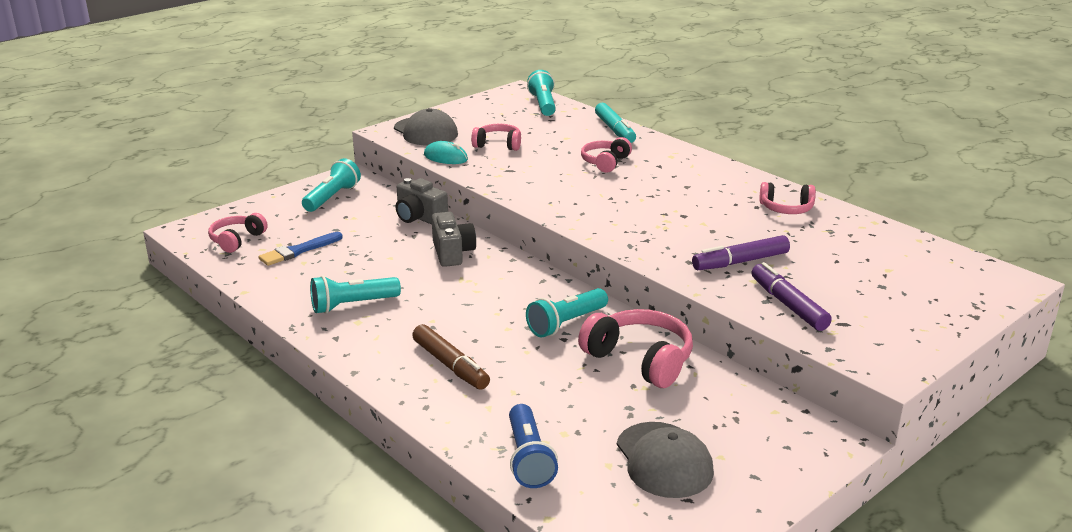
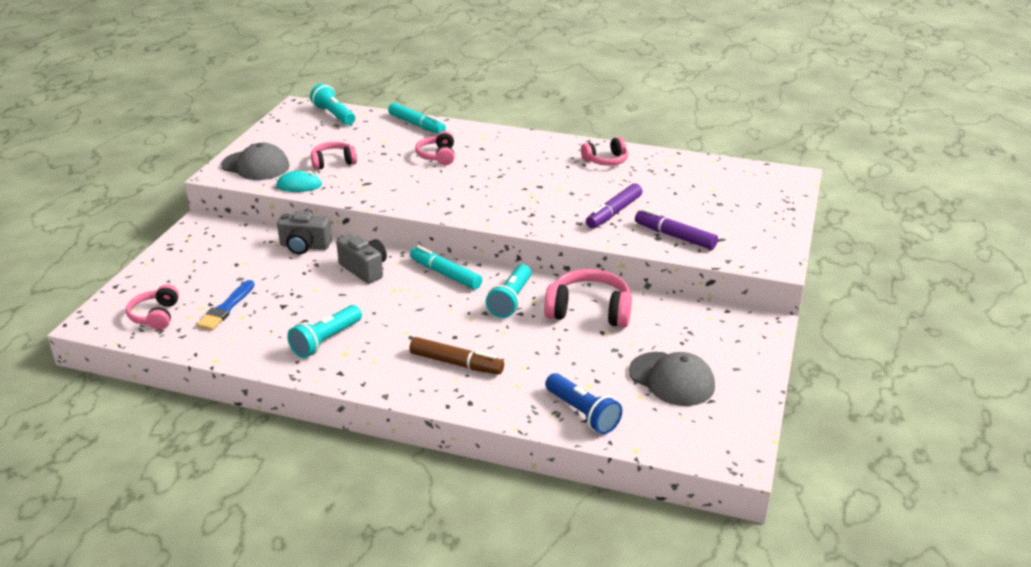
camera: 30 degrees left, 5 degrees up
(332, 197) = (205, 250): turquoise flashlight -> none
(525, 279) = (445, 274): none -> turquoise marker

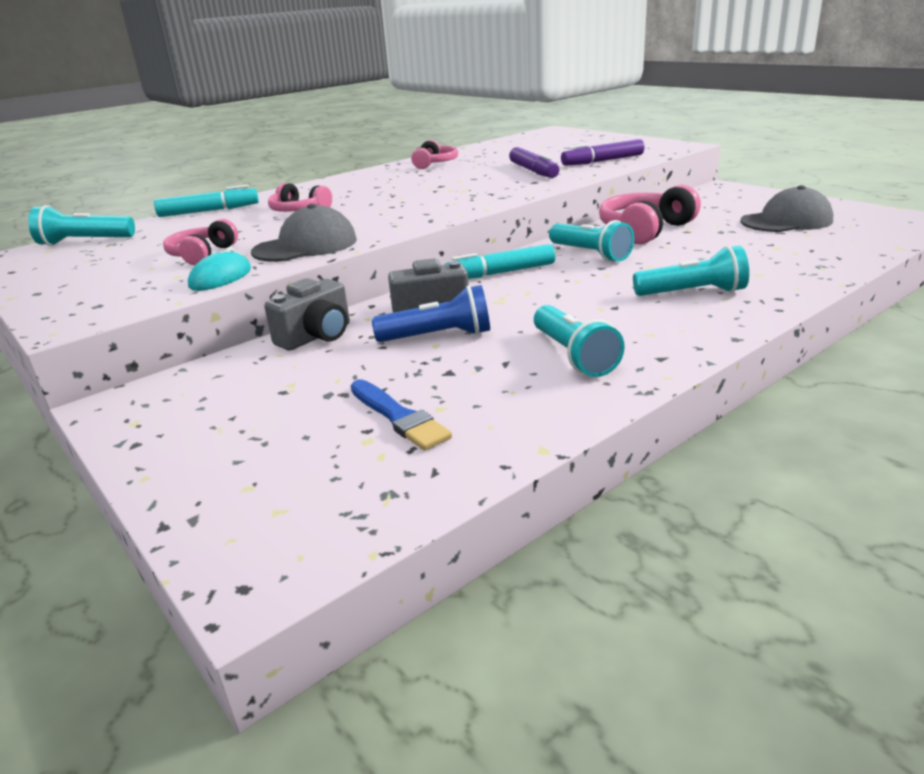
camera: 55 degrees left, 5 degrees down
(156, 316) = (335, 490): pink headphones -> none
(256, 166) = (104, 297): grey cap -> grey cap (305, 246)
(456, 363) = (693, 293): brown marker -> turquoise flashlight
(582, 413) = (827, 256): blue flashlight -> blue flashlight (439, 336)

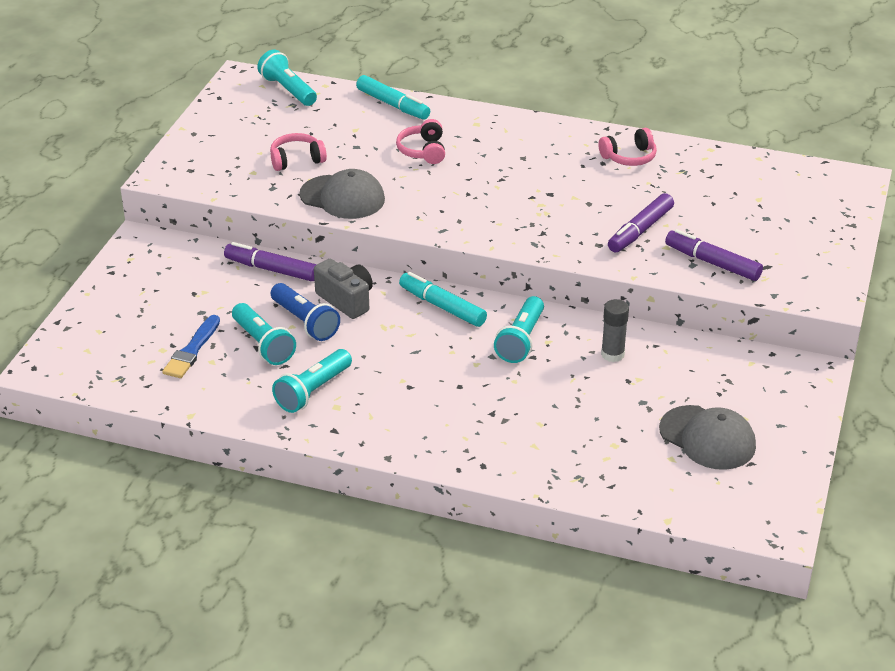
camera: 55 degrees right, 10 degrees up
(221, 278) = (260, 193): turquoise mouse -> none
(317, 336) = (271, 269): grey camera -> purple marker
(645, 230) = (612, 354): pink headphones -> grey glue stick
(693, 293) = (464, 419): turquoise flashlight -> turquoise flashlight (263, 344)

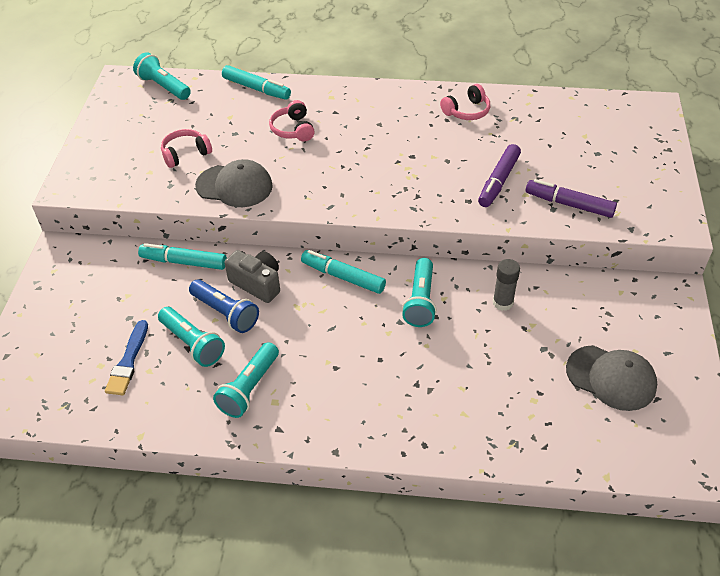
camera: 10 degrees left, 10 degrees up
(271, 269) = (184, 262): purple marker -> turquoise marker

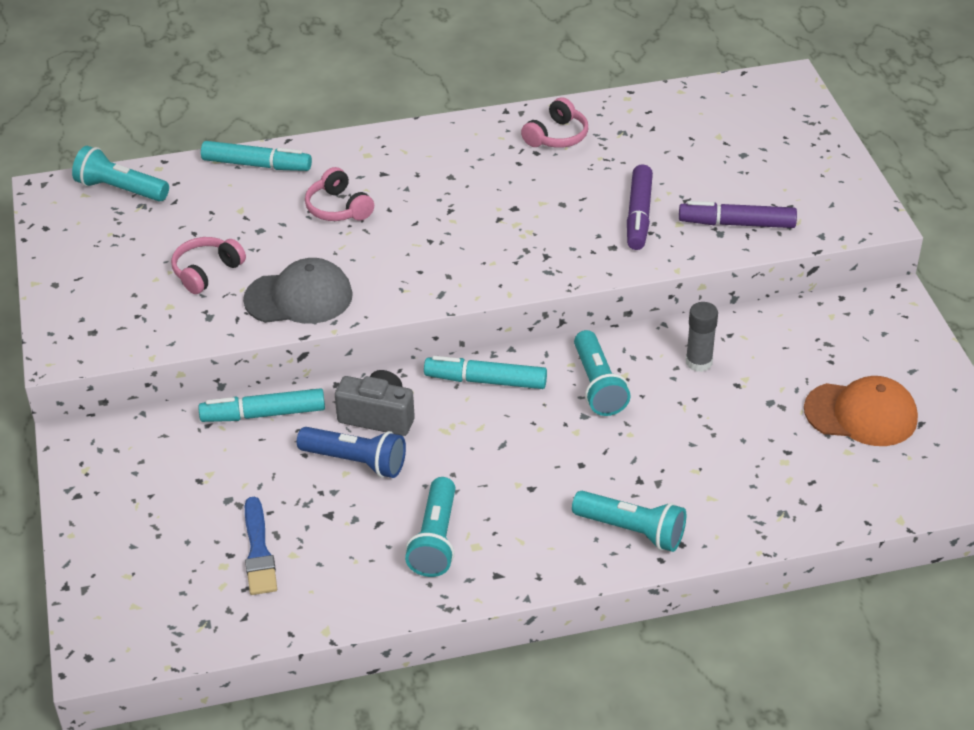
camera: 20 degrees left, 5 degrees down
(193, 344) = (333, 508): turquoise flashlight -> turquoise flashlight (632, 531)
(611, 378) = (861, 414): grey cap -> orange cap

